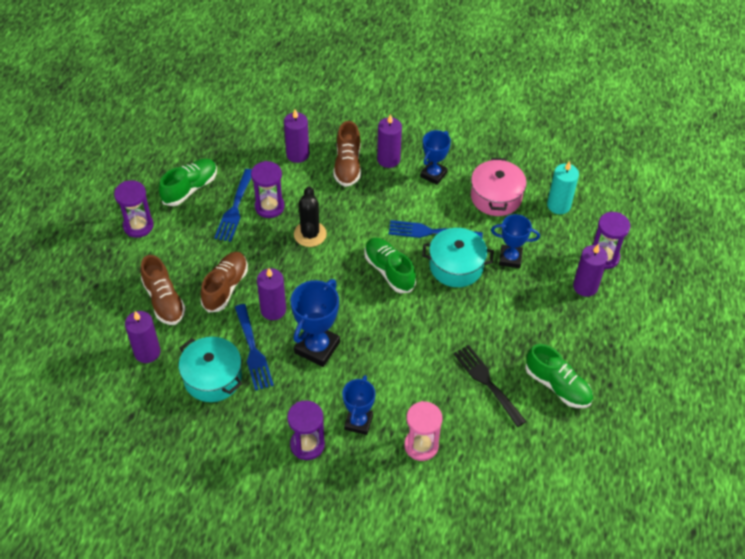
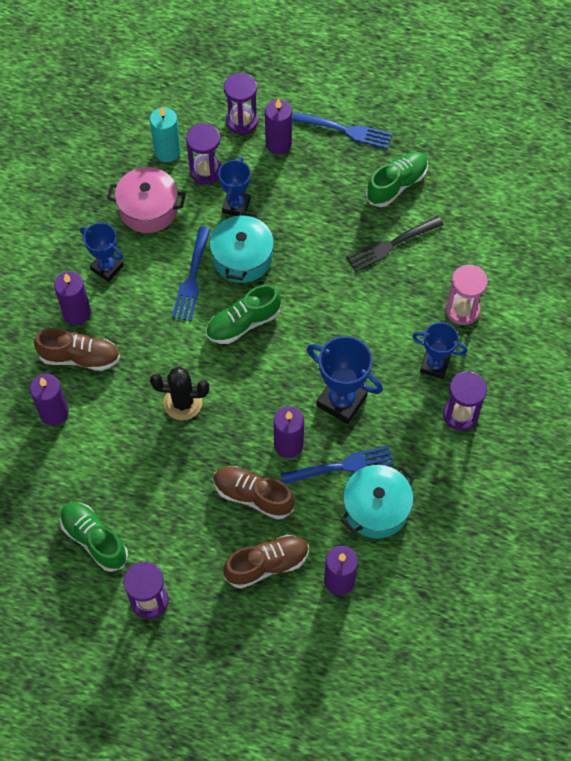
camera: 85 degrees left, 10 degrees up
(235, 208) = (134, 486): blue fork -> blue fork (346, 130)
(269, 207) = (135, 446): purple hourglass -> purple hourglass (206, 171)

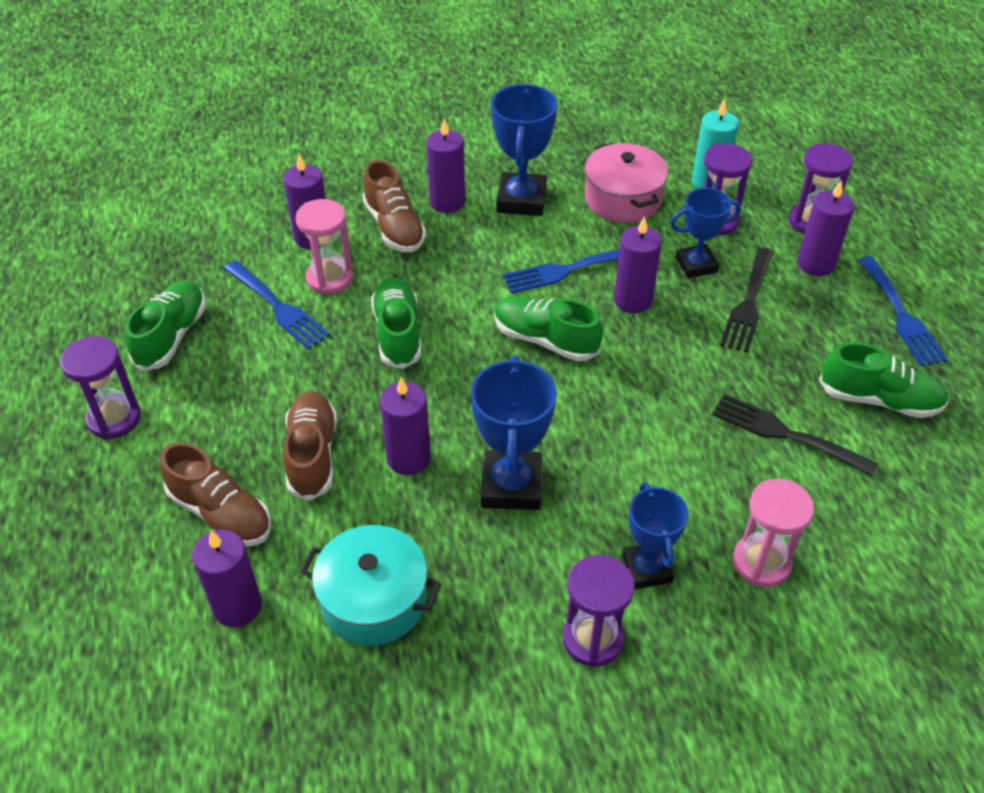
camera: 60 degrees right, 15 degrees down
(104, 420) = (330, 278): none -> pink hourglass
(107, 267) = (521, 200): blue trophy -> blue trophy, size x1.50
(183, 403) = (397, 333): black cactus -> green shoe
(242, 258) = (632, 300): turquoise pot -> purple candle
(286, 199) = (748, 304): none -> black fork
(342, 466) = (414, 530): blue fork -> blue fork (278, 307)

